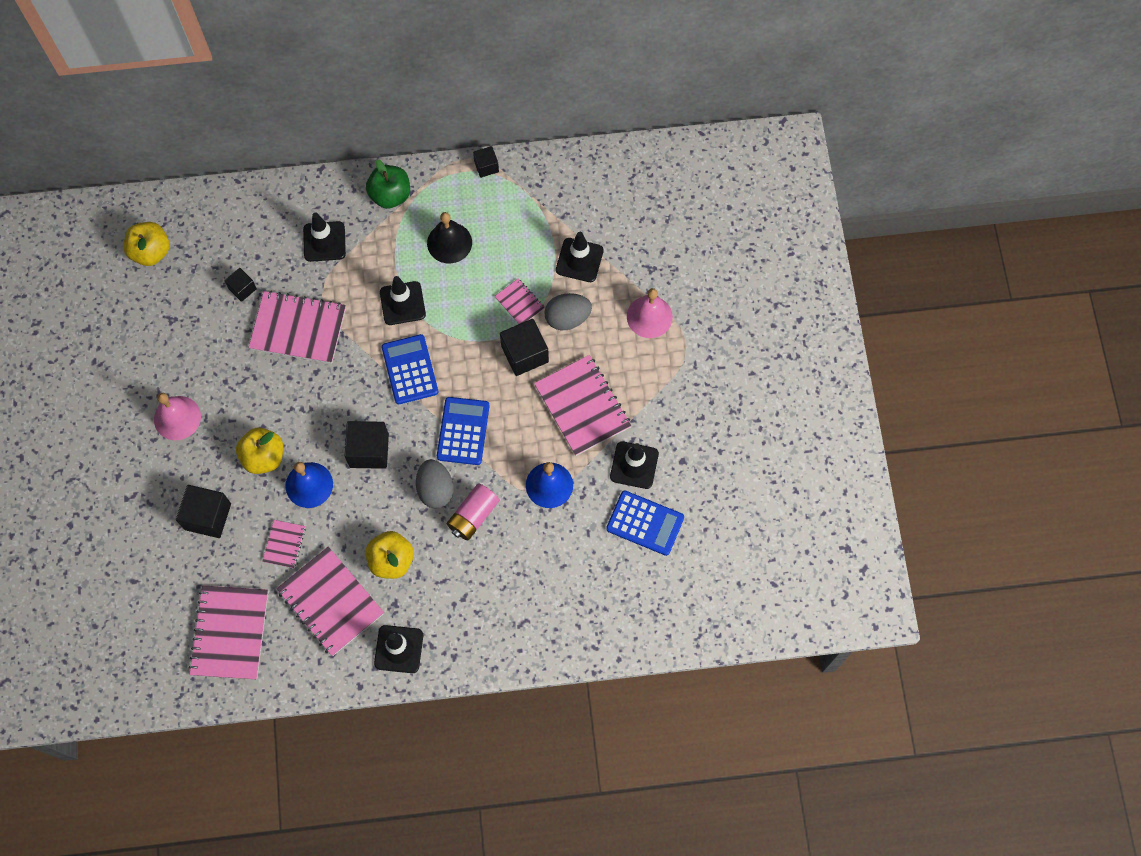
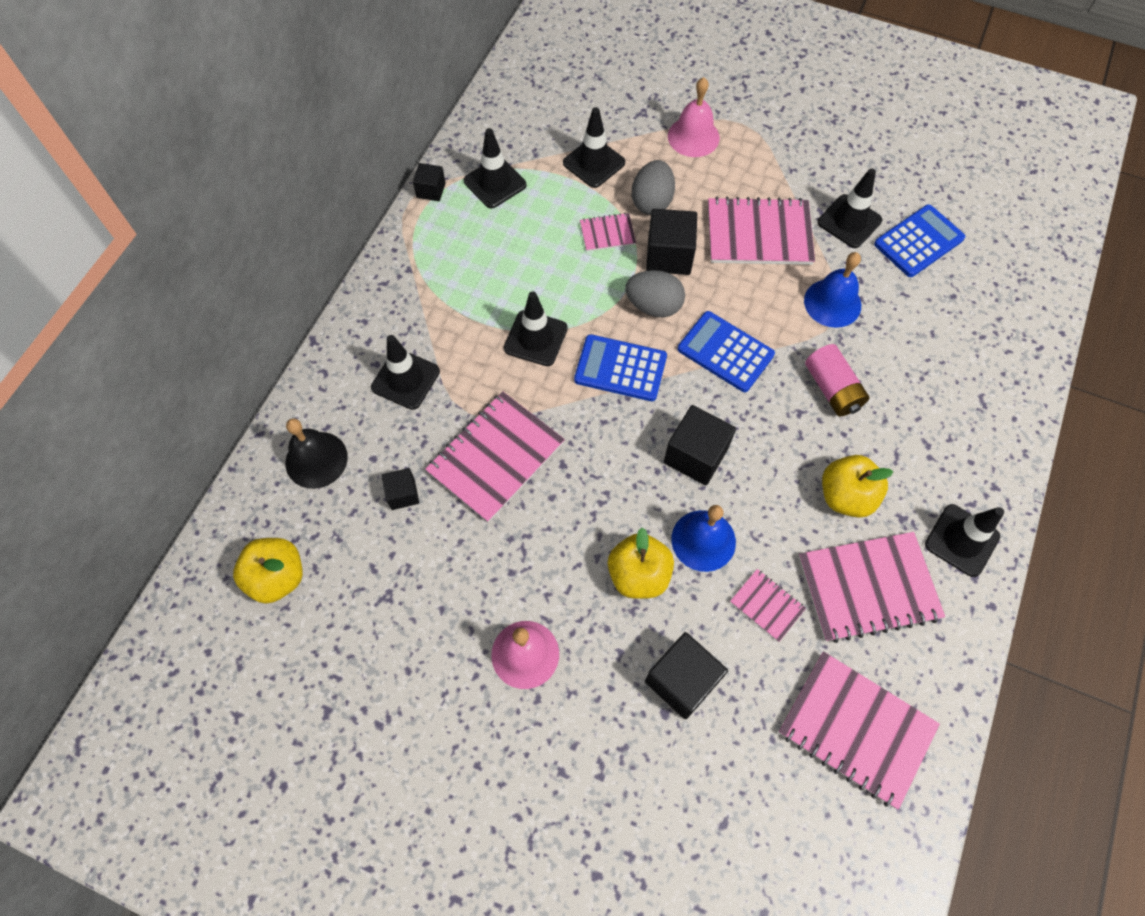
camera: 60 degrees left, 5 degrees down
(390, 195) = (397, 289): green apple -> none
(435, 489) = (781, 411): grey egg -> grey egg (653, 306)
(449, 242) = (494, 262): black bell -> black bell (316, 459)
(519, 204) = (495, 183): none -> black traffic cone

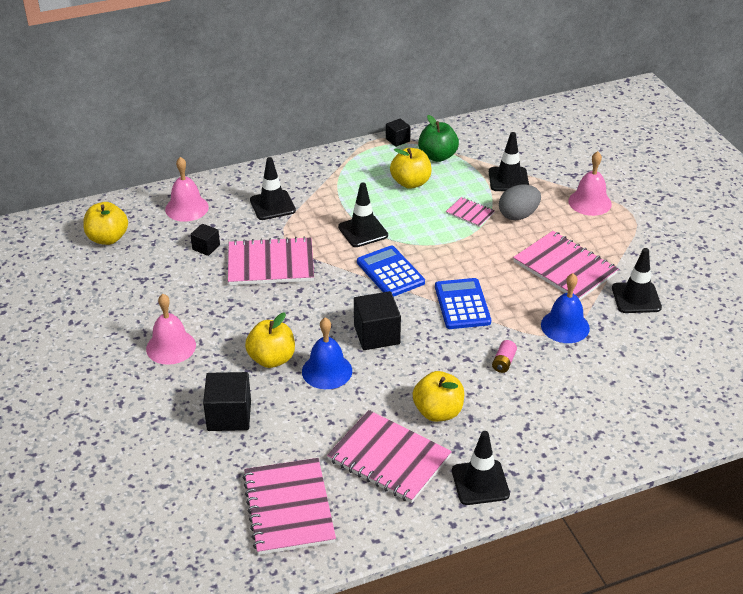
camera: 45 degrees right, 25 degrees down
(316, 459) = (186, 208): black bell -> pink bell
(495, 183) = (437, 156): black traffic cone -> green apple
(508, 238) = (410, 183): none -> yellow apple
(653, 306) = (450, 259): grey egg -> none
(669, 255) = (492, 244): black cube -> none
(767, 605) = (319, 422): pink notebook -> none
(832, 389) = (503, 362): pink battery -> pink battery, size x0.58
(918, 241) = (671, 336): blue calculator -> none

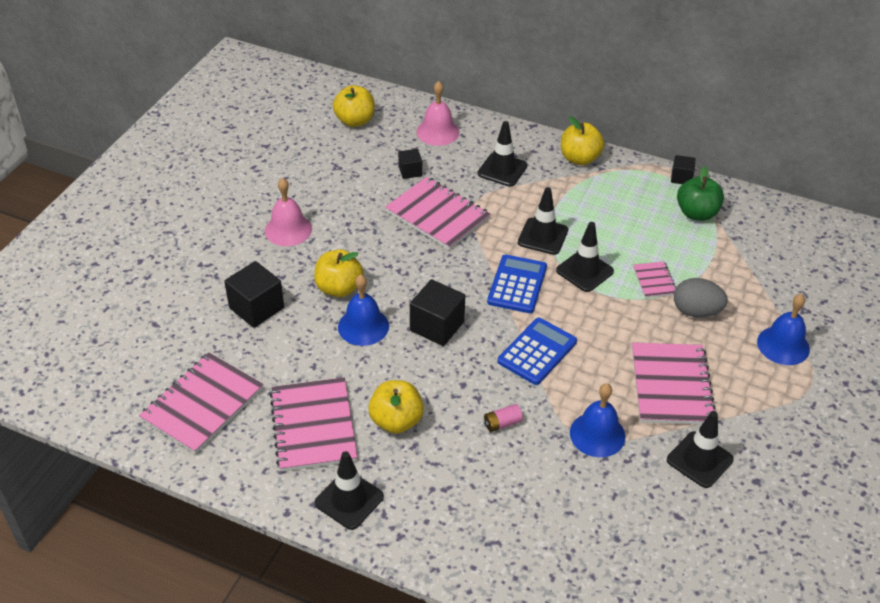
camera: 45 degrees right, 5 degrees up
(410, 183) = (640, 221): yellow apple -> yellow apple (579, 158)
(508, 179) = (733, 274): black traffic cone -> black traffic cone (584, 271)
(590, 202) = (783, 345): pink bell -> blue bell

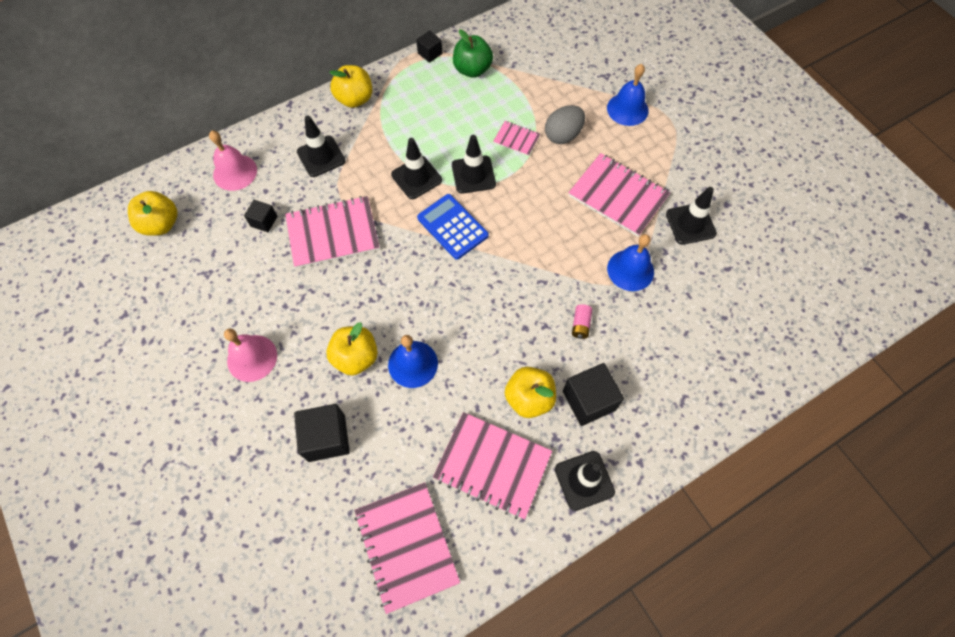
camera: 55 degrees left, 20 degrees up
(437, 326) = (453, 309): black cube -> black cube (589, 400)
(537, 352) = (529, 257): blue calculator -> none

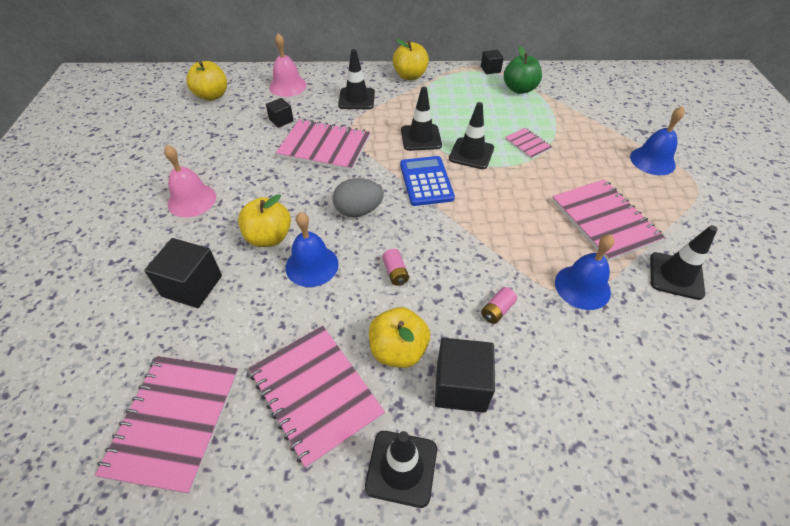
camera: 30 degrees right, 15 degrees down
(485, 333) = (395, 272): none -> pink battery
(563, 135) = (574, 157): grey egg -> grey egg (358, 211)

